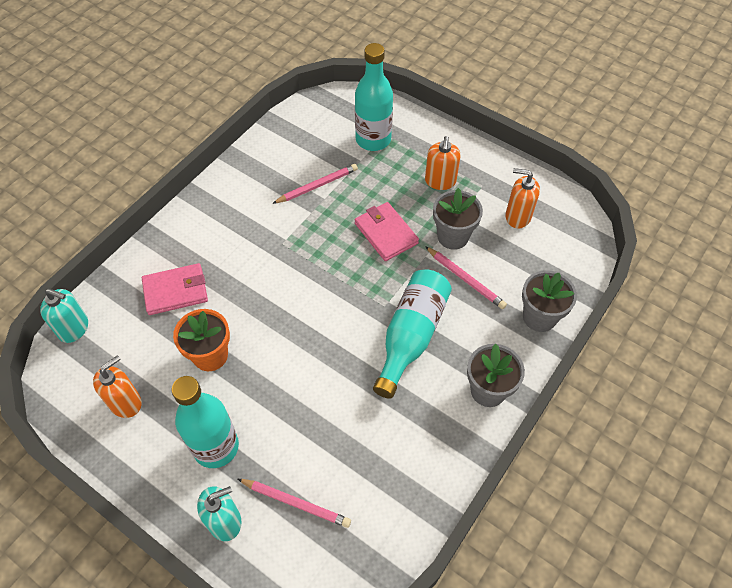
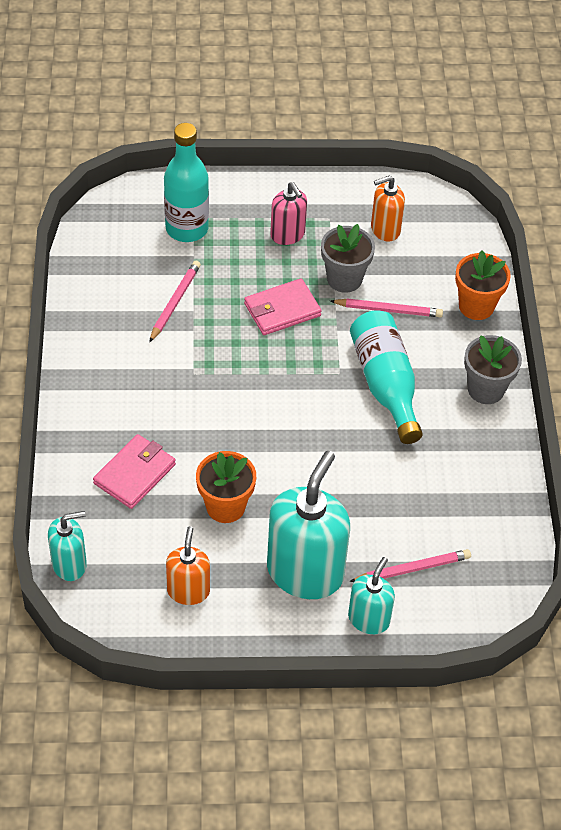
camera: 40 degrees left, 5 degrees down
(216, 447) = (305, 572): turquoise bottle -> turquoise soap dispenser
(386, 233) = (282, 310): pink wallet -> pink wallet turned 45 degrees counterclockwise
(440, 181) = (287, 235): orange soap dispenser -> pink soap dispenser
(539, 317) = (476, 306): grey flower pot -> orange flower pot

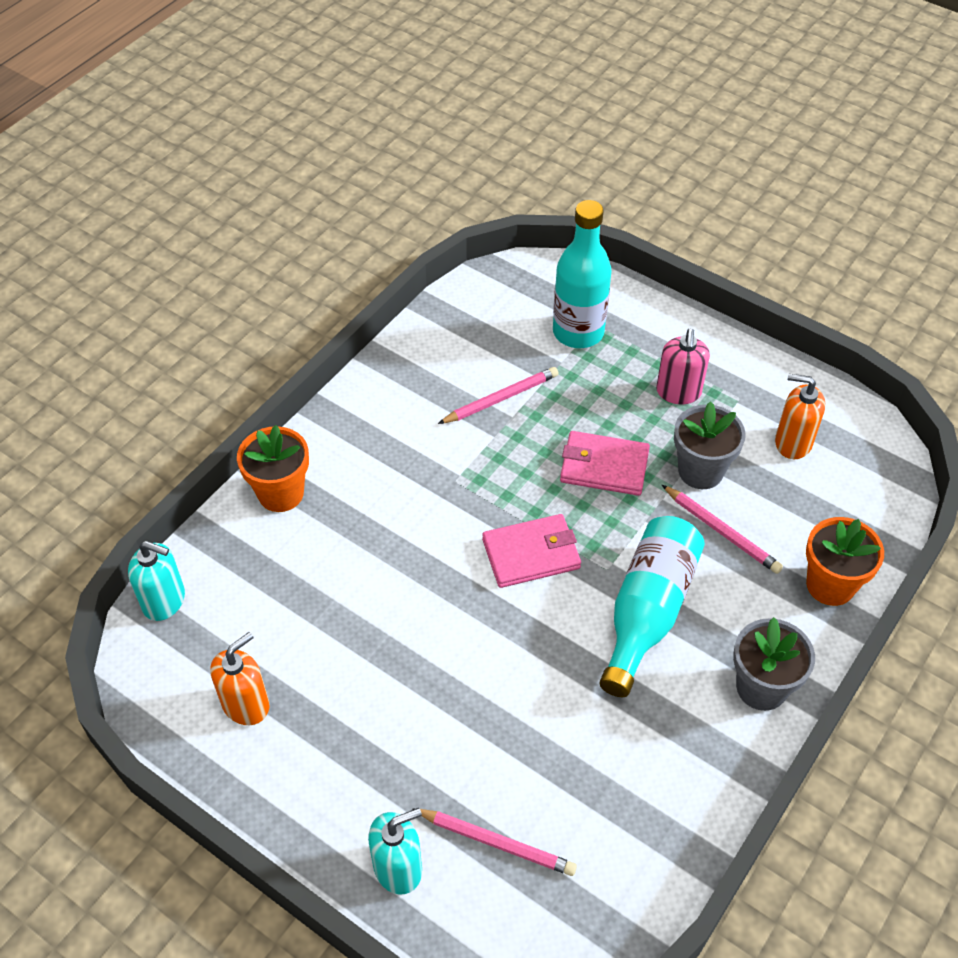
camera: 40 degrees right, 0 degrees up
(135, 474) = (306, 548): pink wallet -> pink wallet (531, 554)
(225, 506) = (362, 639): orange flower pot -> orange flower pot (281, 493)
(305, 572) = (378, 765): turquoise soap dispenser -> none

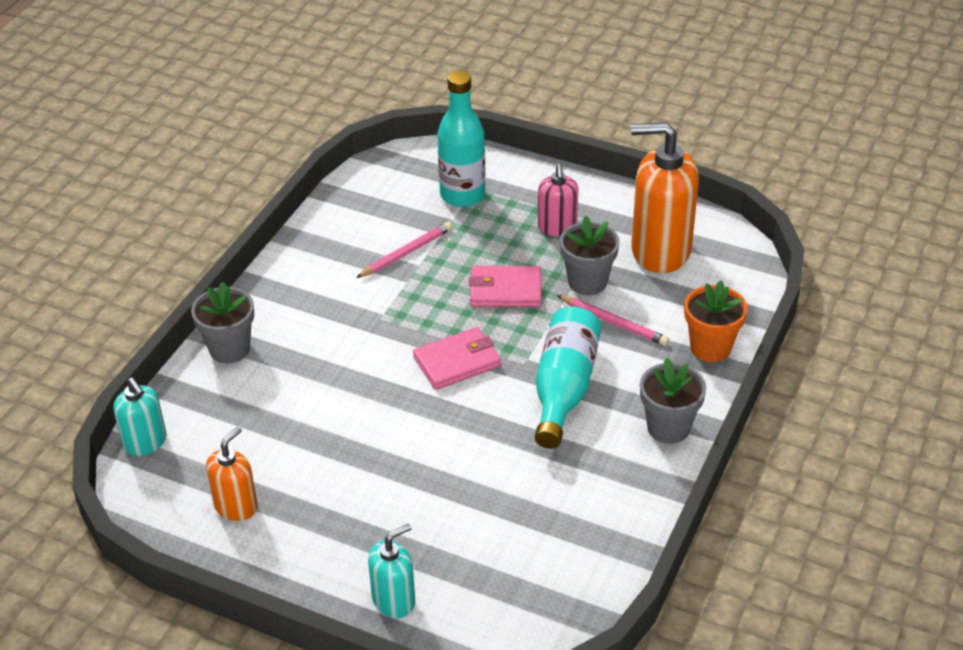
camera: 10 degrees left, 10 degrees down
(164, 601) = (145, 442): turquoise soap dispenser -> turquoise soap dispenser turned 45 degrees clockwise
(281, 493) = (229, 349): orange flower pot -> grey flower pot
(497, 843) = (473, 570): pink pencil -> none
(792, 442) = (660, 251): orange soap dispenser -> orange soap dispenser, size x1.86

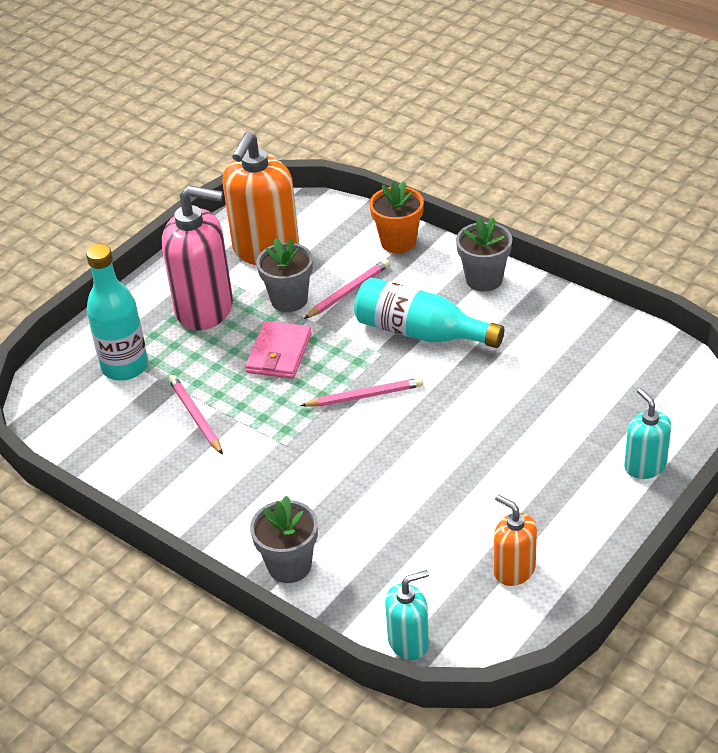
camera: 75 degrees left, 0 degrees up
(457, 362) = (365, 396): pink wallet -> pink pencil
(557, 227) = (205, 309): pink soap dispenser -> pink soap dispenser, size x1.86

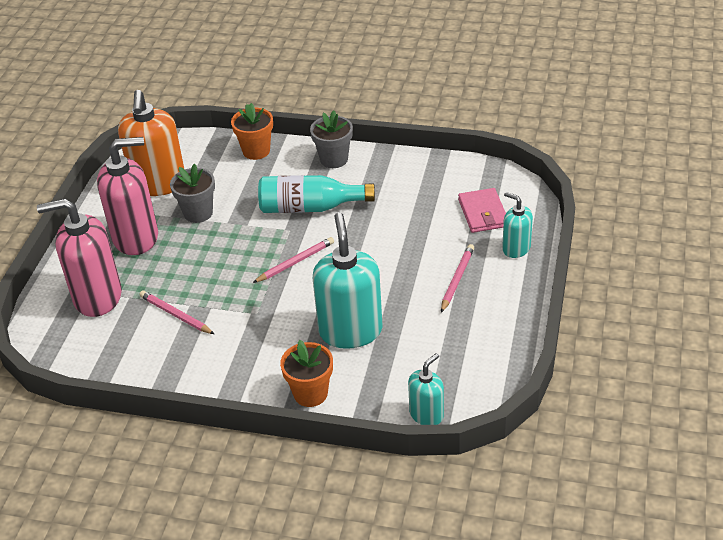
camera: 25 degrees left, 0 degrees up
(125, 367) = (97, 297): turquoise bottle -> pink soap dispenser
(279, 353) = (213, 252): pink wallet -> pink wallet (483, 213)
(289, 565) = (310, 393): grey flower pot -> orange flower pot
(349, 291) = (240, 195): pink pencil -> pink pencil (457, 279)
(379, 504) = (350, 331): none -> turquoise soap dispenser
(514, 570) = (469, 343): orange soap dispenser -> none

